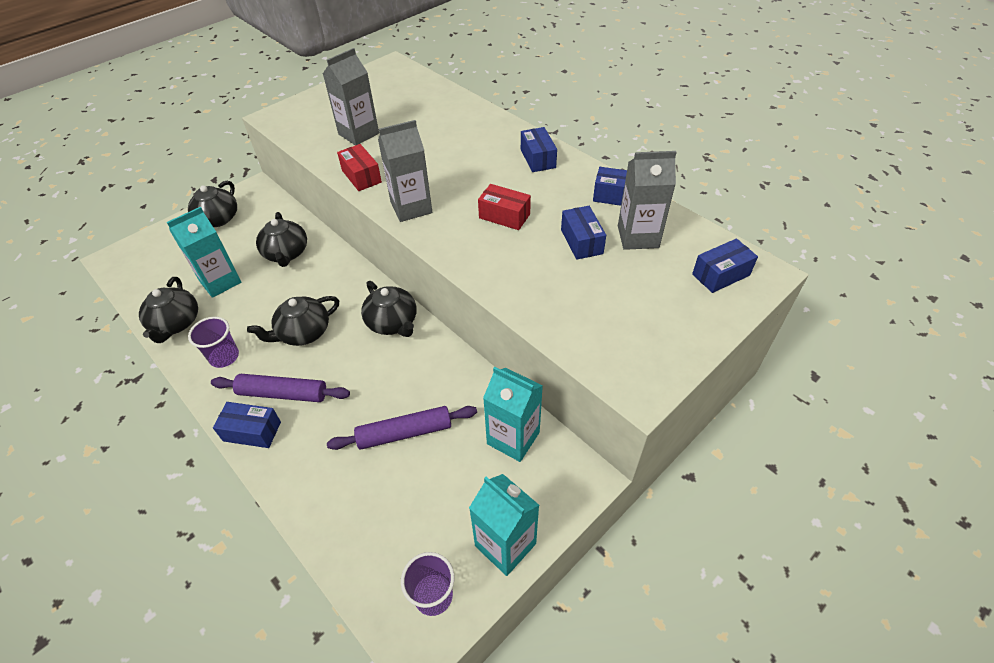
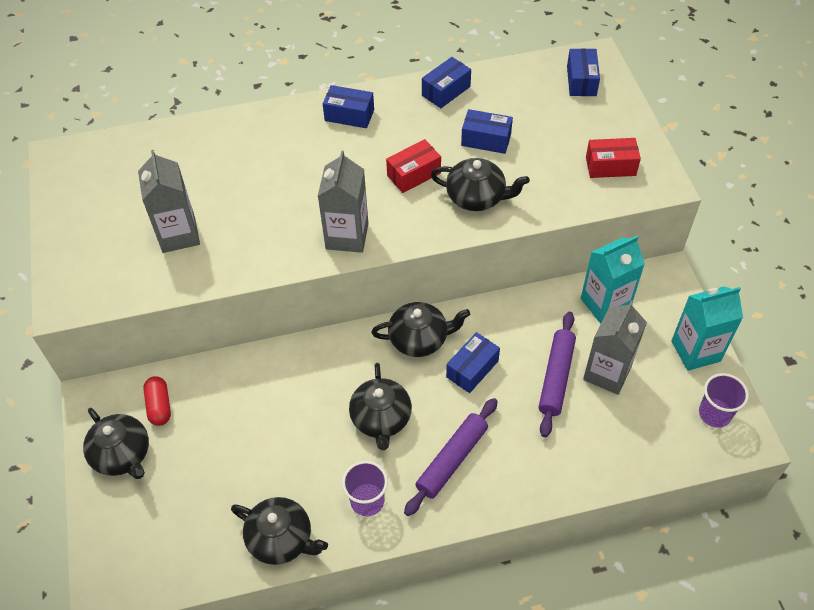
camera: 60 degrees left, 5 degrees up
(220, 282) = (243, 478): turquoise carton -> none
(252, 431) = (483, 499): blue box -> blue box (472, 369)
(262, 218) = (159, 406): none -> red capsule
(286, 253) = (245, 399): black teapot -> black teapot (477, 197)
(361, 176) = (261, 258): red box -> red box (610, 166)
(638, 237) = (506, 104): grey carton -> grey carton (607, 373)

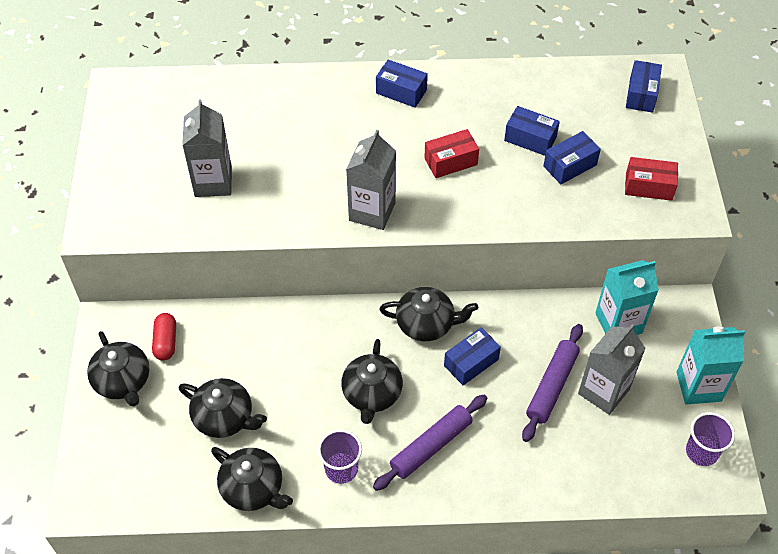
camera: 10 degrees right, 0 degrees up
(446, 91) = (502, 82): blue box -> blue box (570, 165)
(477, 197) = (507, 195): black teapot -> black teapot (224, 417)

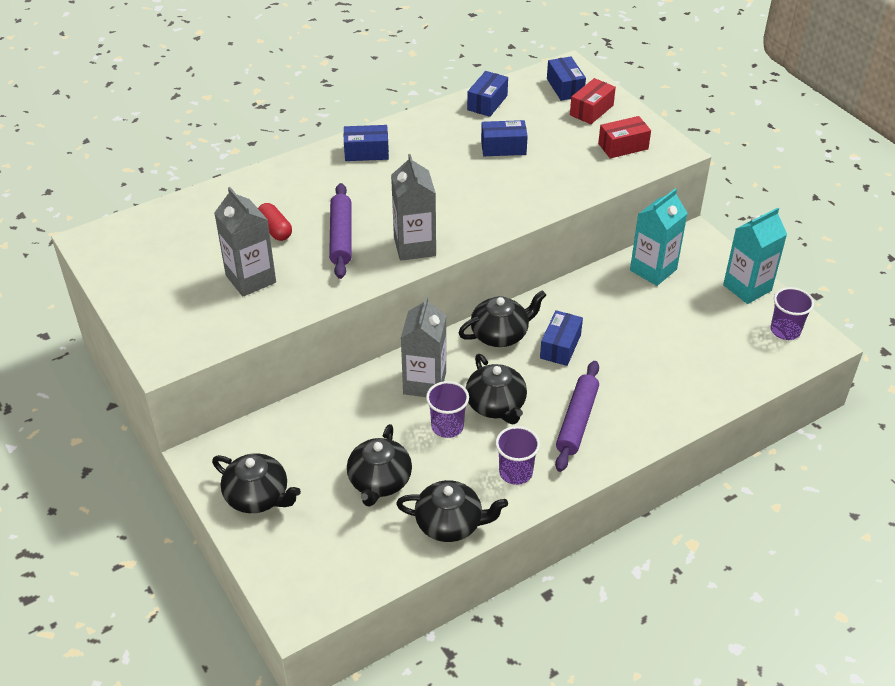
camera: 30 degrees left, 10 degrees down
(166, 342) = (275, 447): red capsule -> red capsule (275, 230)
(224, 417) = (379, 481): black teapot -> black teapot turned 105 degrees clockwise
(316, 393) = (447, 426): none -> purple cup
(450, 161) = (451, 186): red box -> red box (591, 110)
(552, 386) = (638, 335): purple rolling pin -> purple rolling pin (341, 237)
(570, 165) = (550, 154): blue box -> blue box (487, 103)
(603, 391) = (680, 322): grey carton -> grey carton (424, 383)

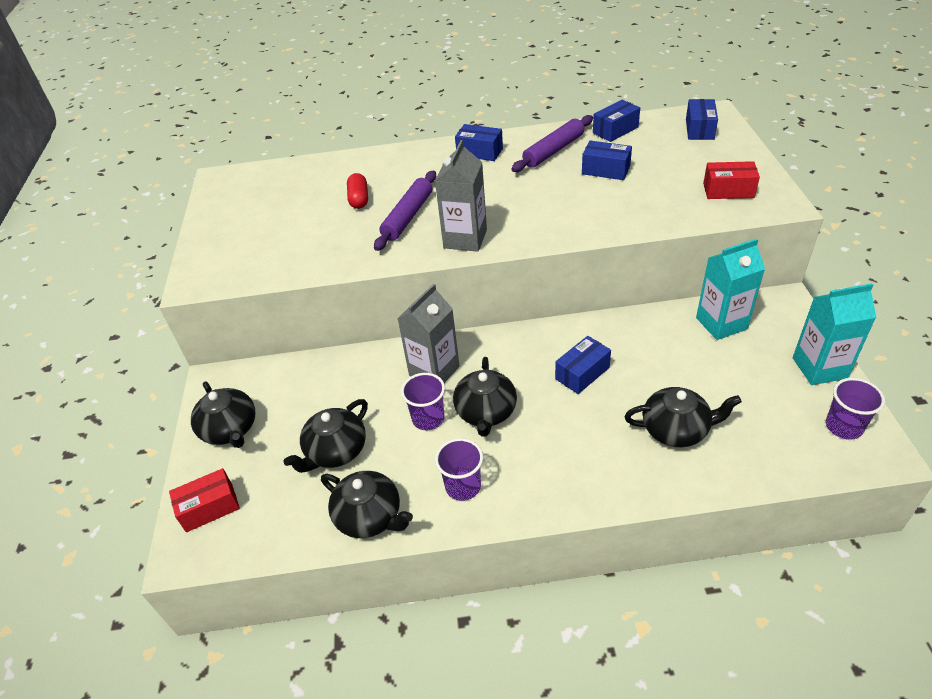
camera: 30 degrees right, 0 degrees up
(251, 279) = (310, 234): grey carton -> none
(500, 334) = (531, 345): black teapot -> black teapot (676, 429)
(576, 421) = (555, 453): purple rolling pin -> purple rolling pin (553, 151)
(591, 110) = (714, 153): red box -> red box (209, 508)

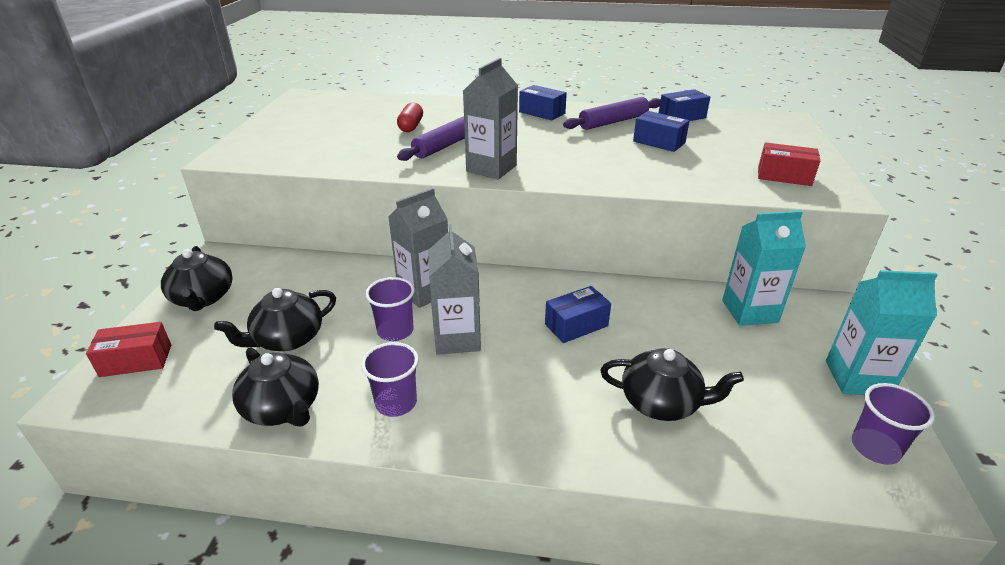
camera: 10 degrees right, 10 degrees down
(486, 412) = (457, 338): black teapot -> grey carton
(699, 129) = (769, 128): blue box -> none

